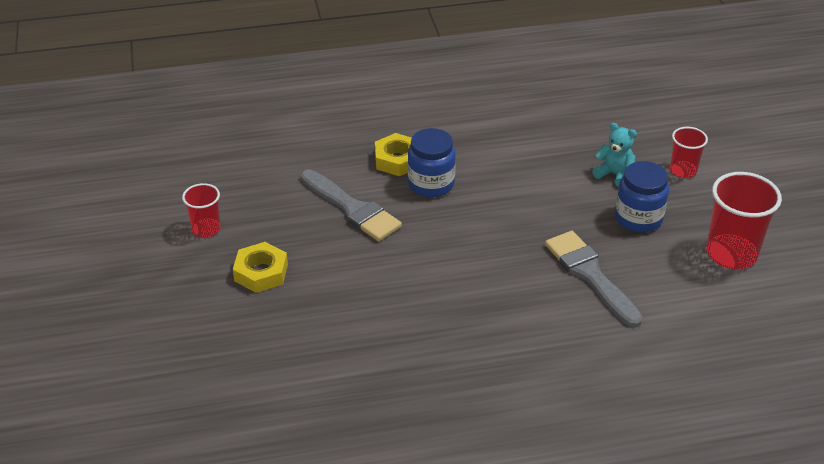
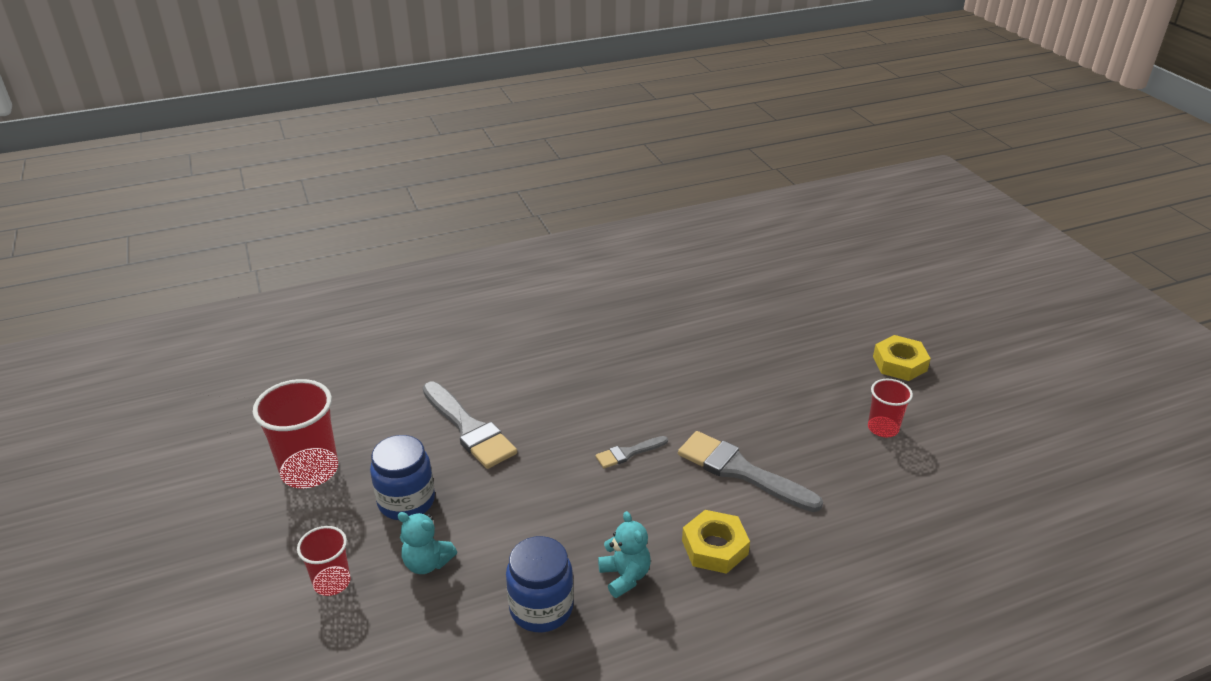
camera: 170 degrees right, 5 degrees down
(261, 273) = (797, 392): yellow nut -> yellow nut (899, 363)
(431, 184) = (661, 516): blue jar -> blue jar (541, 608)
(444, 235) = (628, 453): none -> grey brush
(469, 150) = (625, 576): none -> turquoise teddy bear

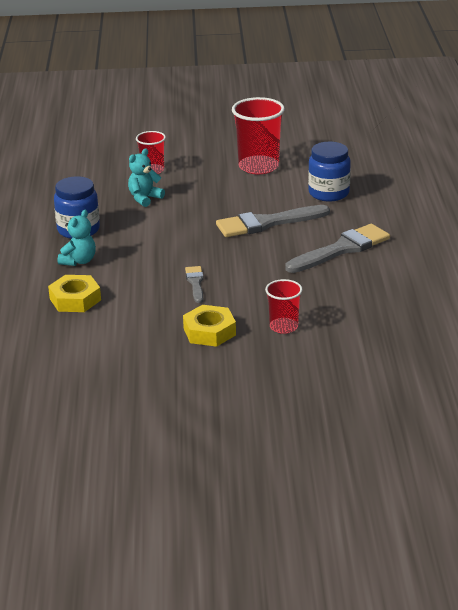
camera: 110 degrees right, 5 degrees down
(406, 501) = (205, 195): blue jar -> blue jar (328, 193)
(625, 576) = (79, 261): turquoise teddy bear -> turquoise teddy bear turned 60 degrees counterclockwise
(741, 471) = (139, 329): grey brush -> grey brush (341, 249)
(883, 428) = (139, 418): red cup -> red cup (283, 327)
(899, 363) = (224, 464): yellow nut -> yellow nut (209, 331)

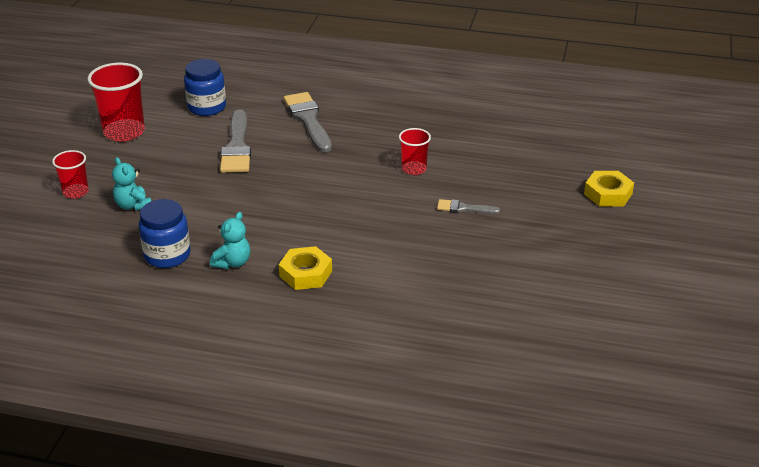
camera: 75 degrees left, 5 degrees up
(79, 261) = (232, 262): turquoise teddy bear -> turquoise teddy bear turned 75 degrees clockwise
(195, 283) = (318, 201): grey brush -> grey brush (464, 208)
(209, 331) = (403, 206): yellow nut -> yellow nut (608, 194)

